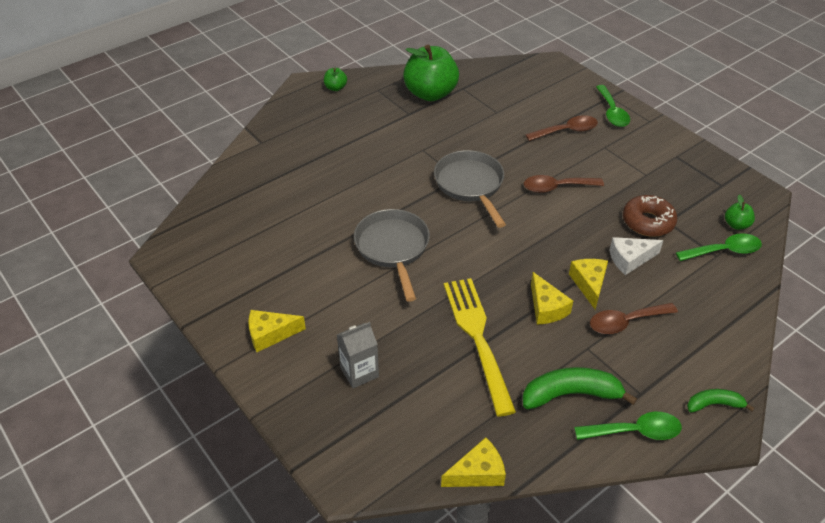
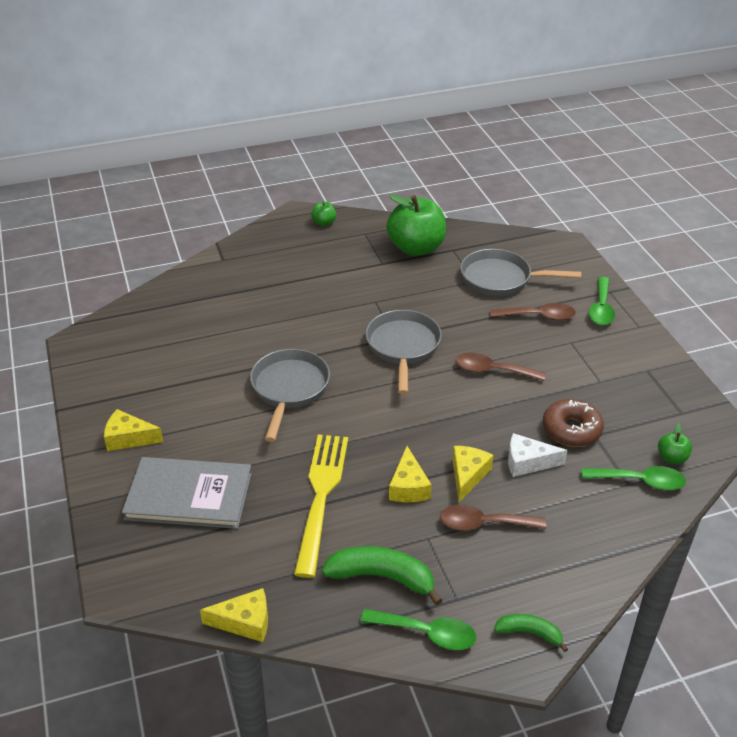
camera: 20 degrees right, 5 degrees down
(359, 372) = (189, 495): grey carton -> grey book
(517, 105) = (500, 279): none -> grey pan

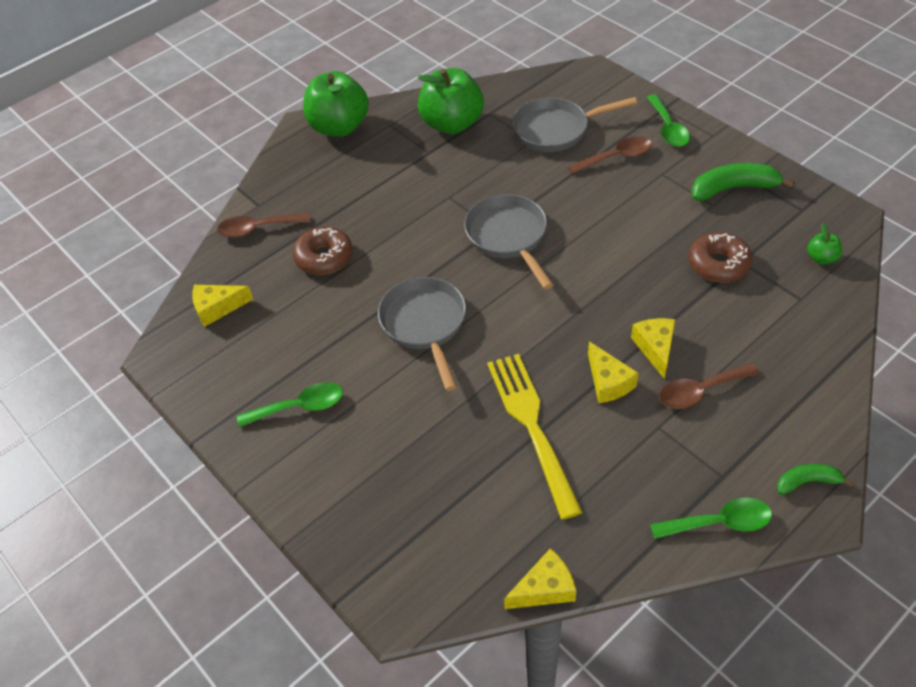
camera: 20 degrees left, 10 degrees up
(129, 438) = (293, 444): yellow cheese -> yellow cheese (217, 308)
(189, 495) = (400, 480): grey book -> none
(245, 313) = (324, 257): none -> brown donut
(324, 223) = (339, 127): green apple -> green apple, size x2.30
(382, 577) = (643, 485): green banana -> green banana (733, 188)
(492, 370) = (609, 230): brown spoon -> brown spoon (257, 228)
(527, 462) = (700, 313): white cheese -> none
(640, 481) = (809, 292): green spoon -> green spoon (300, 407)

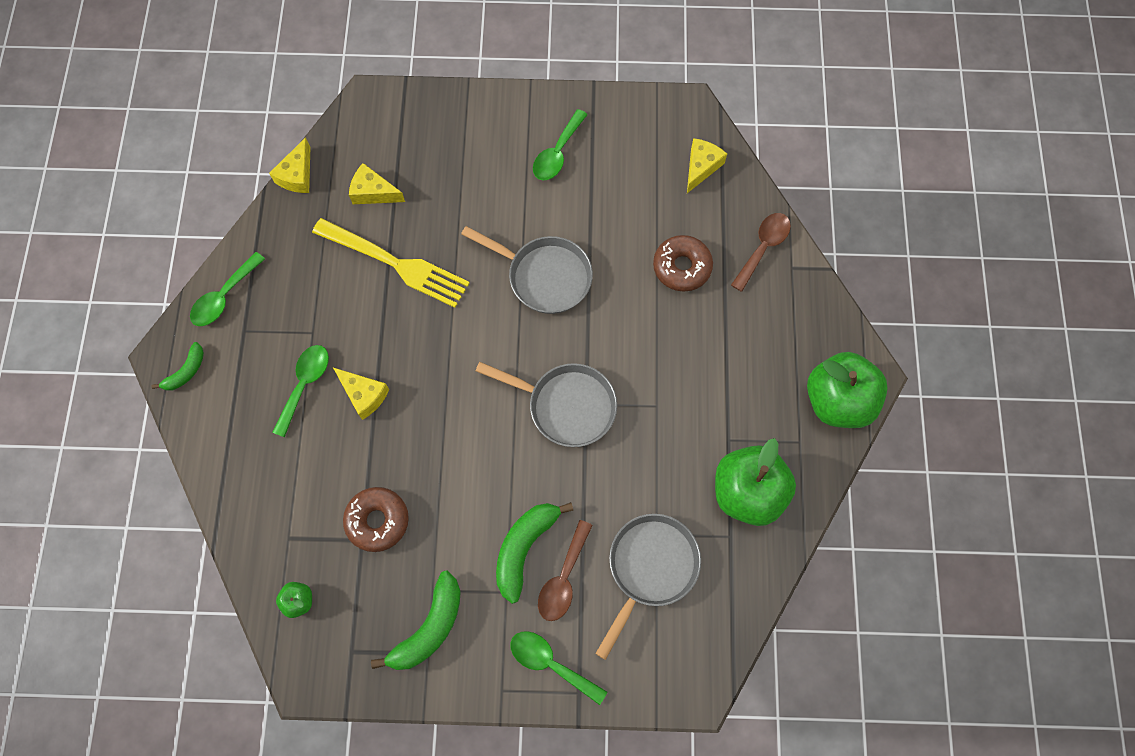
camera: 130 degrees right, 20 degrees up
(608, 382) = (374, 338): yellow cheese -> yellow cheese (373, 192)
(625, 186) = (524, 548): none -> green banana
(700, 391) = (305, 384): brown spoon -> green spoon

